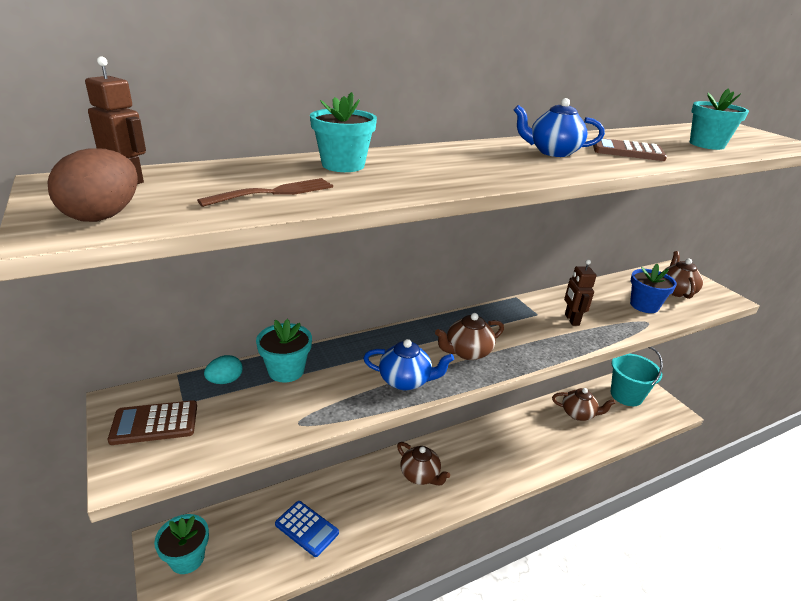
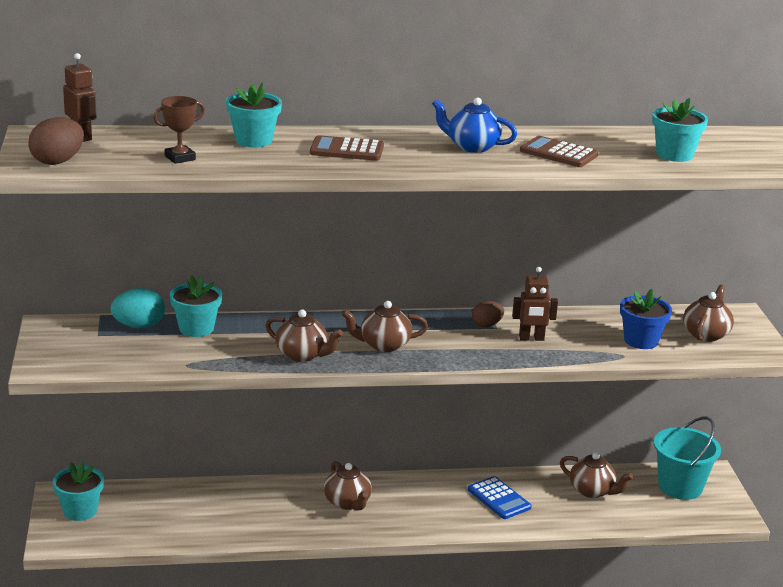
camera: 20 degrees right, 5 degrees down
(154, 423) = (70, 343): brown calculator -> brown calculator (347, 150)
(225, 381) = (139, 326): turquoise egg -> turquoise egg, size x1.52
(274, 192) = (180, 158): brown fork -> brown trophy
(307, 528) = (202, 516): blue calculator -> blue calculator (499, 498)
(405, 381) = (302, 355): blue teapot -> brown teapot
(528, 313) = (486, 325): none -> brown egg
(571, 320) = (531, 338): brown robot -> brown robot turned 105 degrees counterclockwise

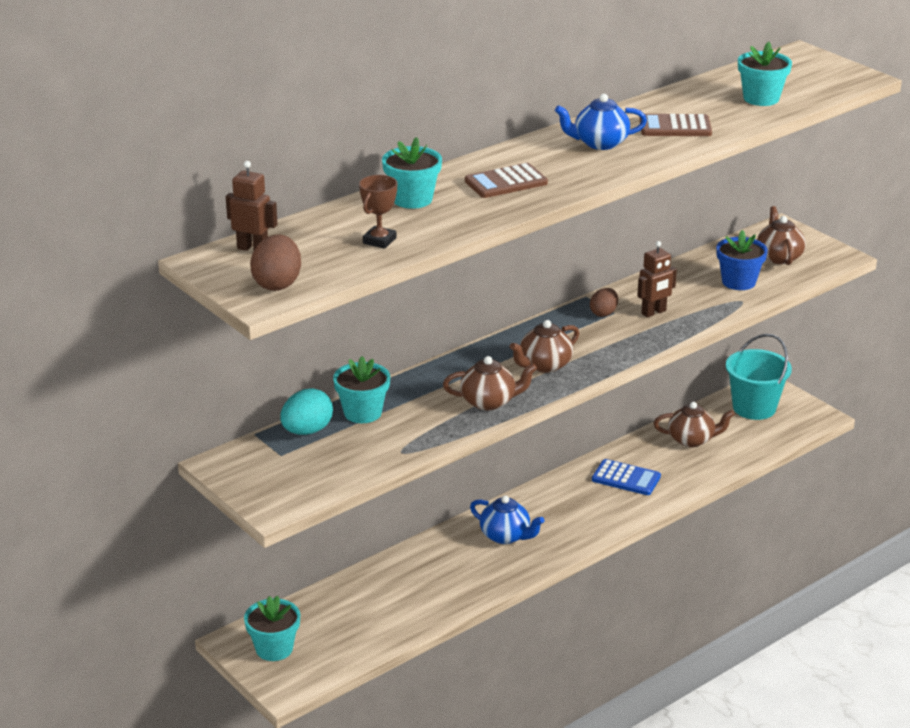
camera: 30 degrees left, 5 degrees up
(347, 502) = (506, 536): brown teapot -> blue teapot

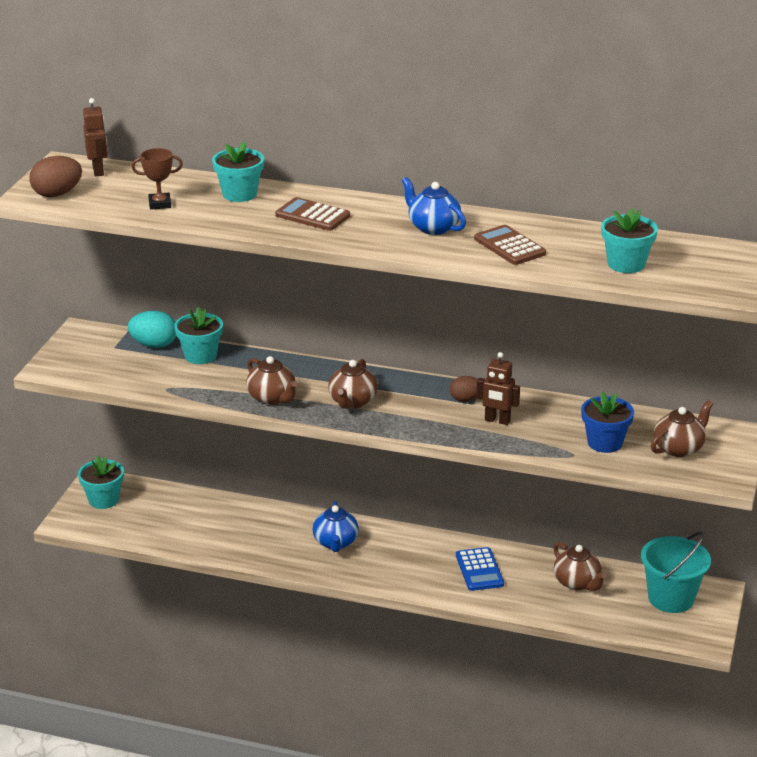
camera: 55 degrees right, 0 degrees up
(544, 365) = (352, 401): brown teapot -> brown teapot turned 90 degrees counterclockwise

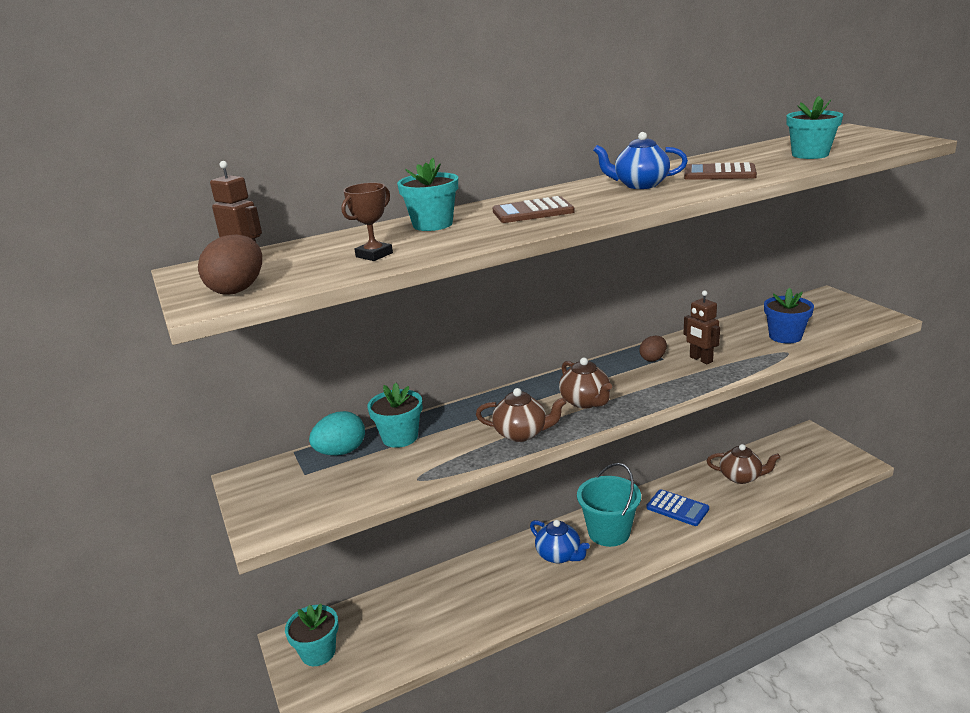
camera: 40 degrees left, 5 degrees down
(497, 420) = (700, 359): brown robot -> brown robot turned 75 degrees clockwise
(671, 598) = (799, 452): turquoise bucket -> turquoise bucket (609, 532)
(679, 448) = (825, 317): brown teapot -> none

